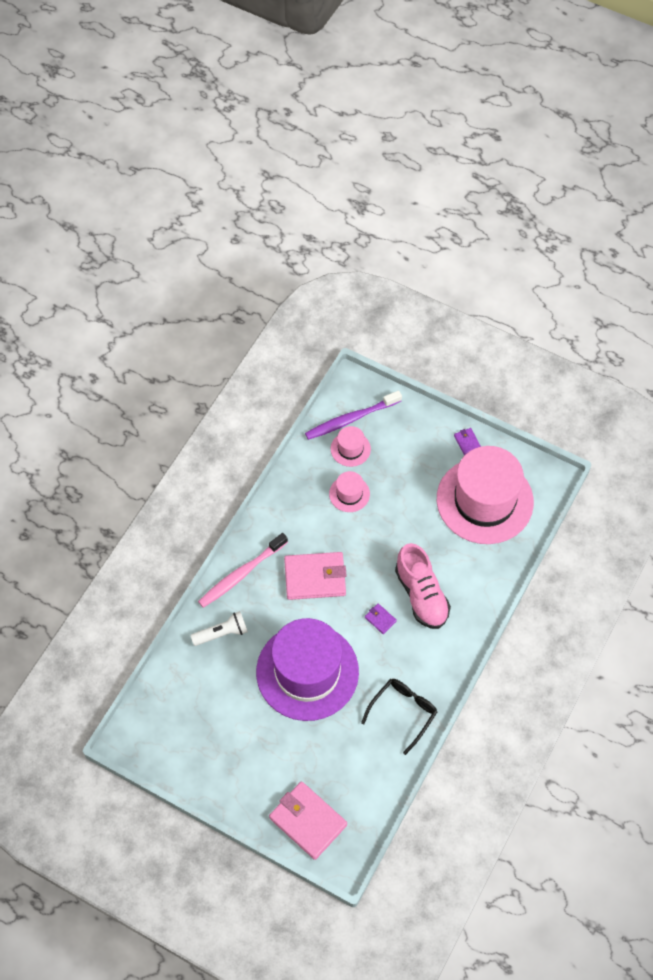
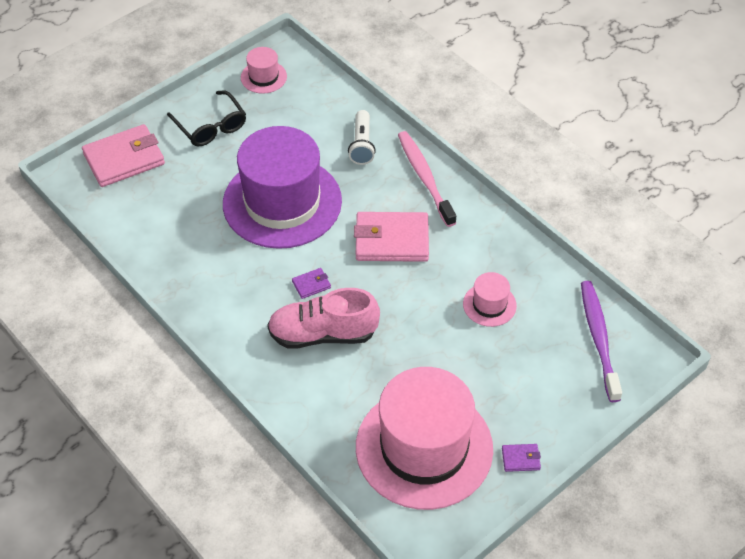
camera: 110 degrees right, 10 degrees down
(315, 577) = (391, 240): pink wallet -> pink wallet turned 75 degrees clockwise
(350, 449) = (554, 325): pink hat -> pink hat (263, 77)
(403, 713) = (190, 270): black glasses -> black glasses (210, 126)

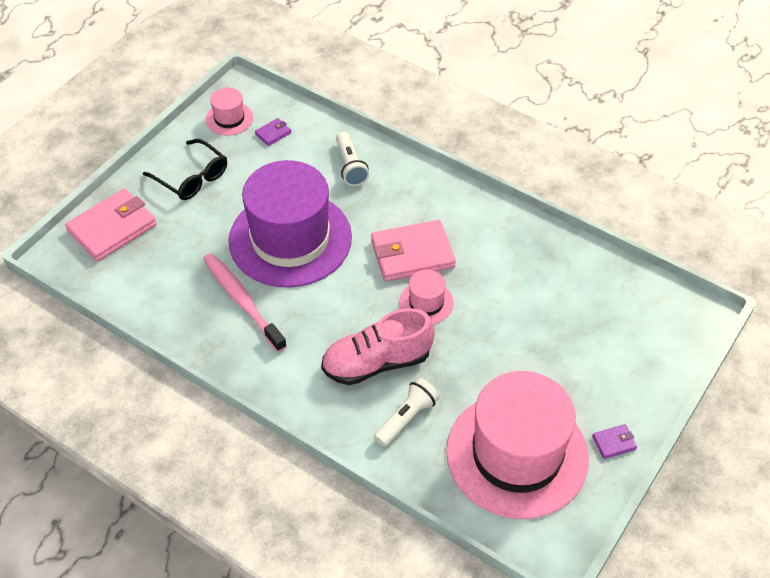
camera: 15 degrees left, 0 degrees up
(311, 284) = (348, 315): purple wallet -> purple wallet (273, 133)
(333, 391) = (406, 418): none -> white flashlight
(425, 178) = (423, 186): pink toothbrush -> pink toothbrush (242, 301)
(489, 305) = (529, 297): pink hat -> pink hat (426, 303)
(599, 339) = (644, 308): purple toothbrush -> none

